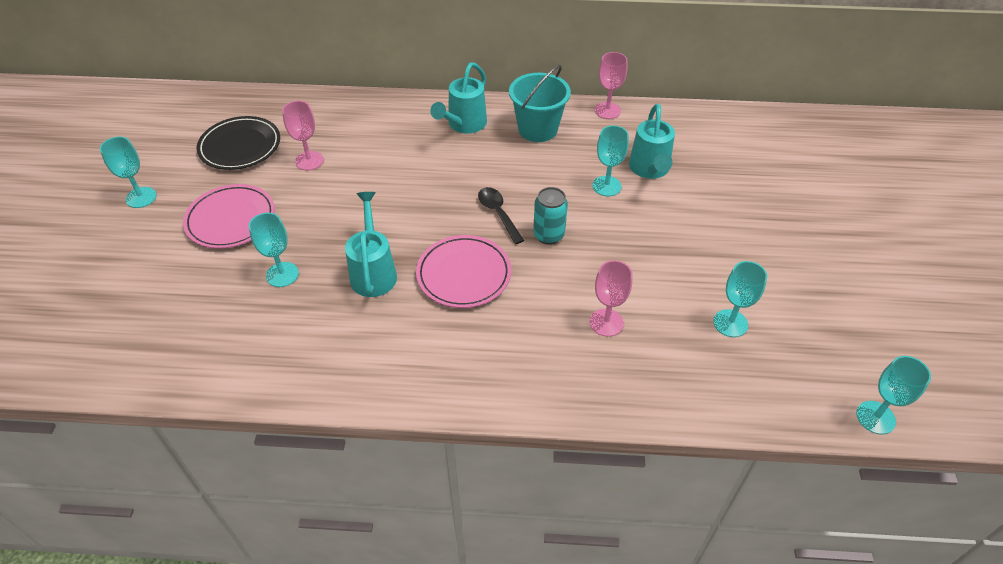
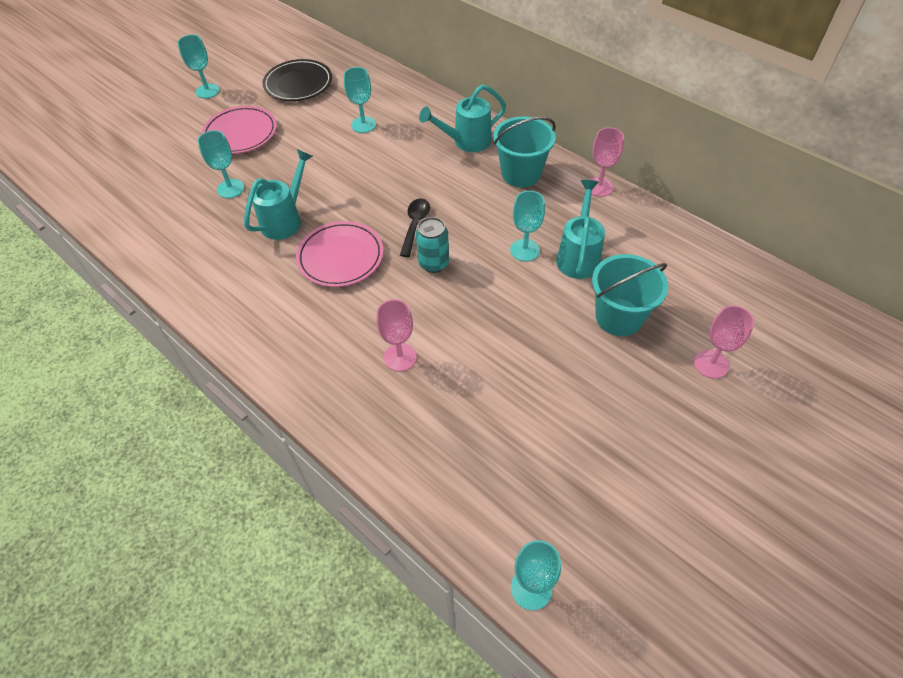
camera: 40 degrees right, 5 degrees up
(309, 161) = (330, 116): pink goblet -> pink goblet (711, 364)
(649, 169) = (578, 256): turquoise watering can -> turquoise watering can turned 150 degrees clockwise
(724, 197) = (619, 317): none -> turquoise bucket
(730, 323) = (497, 423): turquoise goblet -> turquoise goblet (363, 125)

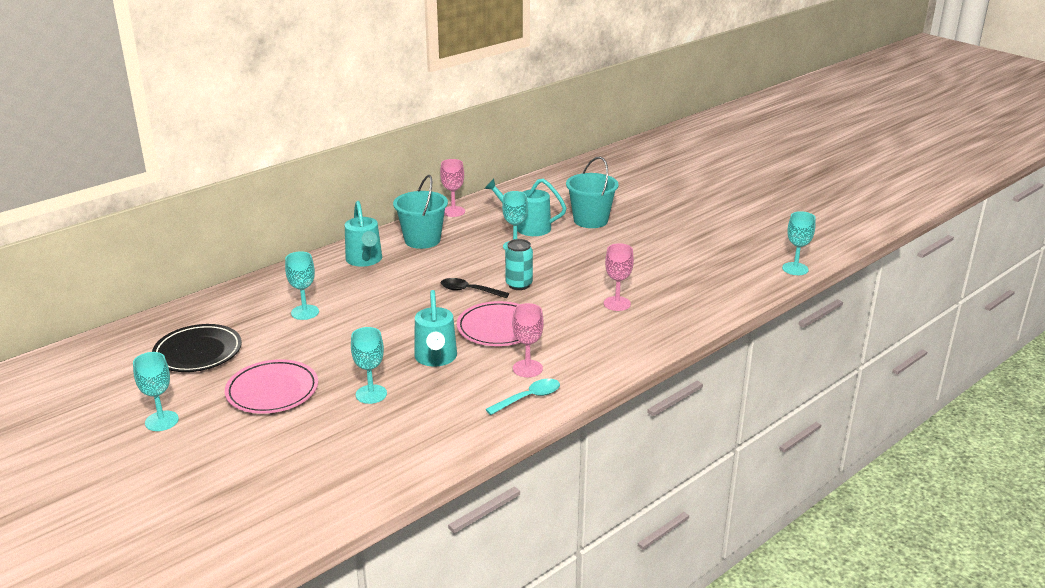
camera: 85 degrees left, 25 degrees down
(213, 295) = (529, 398): none -> turquoise spoon
(285, 220) = (436, 358): turquoise watering can -> turquoise watering can turned 135 degrees counterclockwise
(711, 364) = (634, 198): pink goblet -> pink goblet (527, 368)

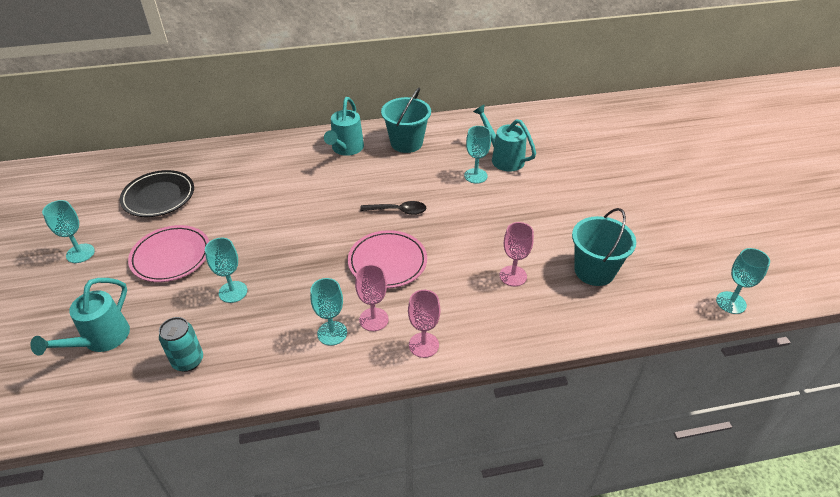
camera: 30 degrees right, 15 degrees up
(305, 312) = (260, 186): turquoise goblet -> turquoise goblet (332, 333)
(436, 358) = (311, 275): turquoise watering can -> turquoise watering can (101, 339)
(453, 211) = (455, 121): pink goblet -> pink goblet (423, 345)
(469, 291) = (398, 211): black spoon -> black spoon turned 135 degrees clockwise
(519, 285) = (444, 220): turquoise can -> turquoise can (188, 361)
(529, 398) = (346, 355): turquoise spoon -> none
(590, 220) = (566, 169): turquoise bucket -> turquoise bucket (594, 271)

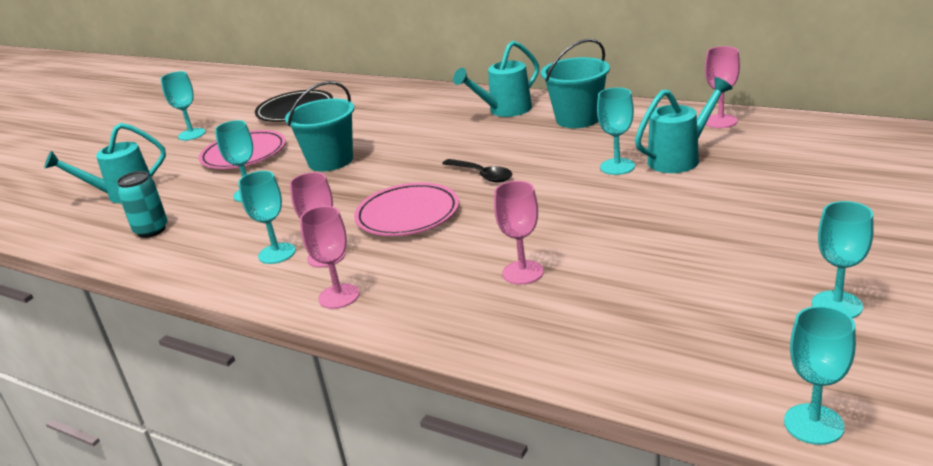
camera: 45 degrees right, 15 degrees down
(495, 122) = (720, 121): none -> pink goblet
(503, 158) = (679, 158): turquoise watering can -> turquoise watering can turned 60 degrees clockwise
(594, 271) = (637, 305): turquoise bucket -> turquoise bucket (330, 161)
(674, 231) = (837, 305): none -> turquoise goblet

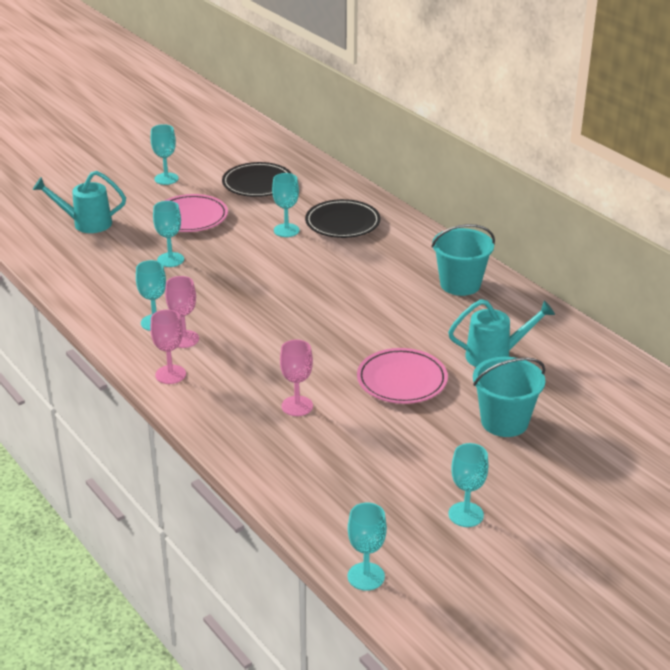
camera: 20 degrees right, 5 degrees up
(151, 230) = (87, 267): turquoise can -> none
(330, 161) = (247, 251): turquoise bucket -> turquoise bucket (504, 422)
(407, 215) = (262, 325): pink plate -> pink plate (402, 380)
(411, 112) = (342, 223): none -> black plate
(482, 175) = (341, 311): black spoon -> none
(505, 110) = (414, 252): turquoise watering can -> none
(617, 166) = (443, 344): turquoise goblet -> turquoise goblet (286, 230)
(720, 121) = (564, 333): pink goblet -> none

